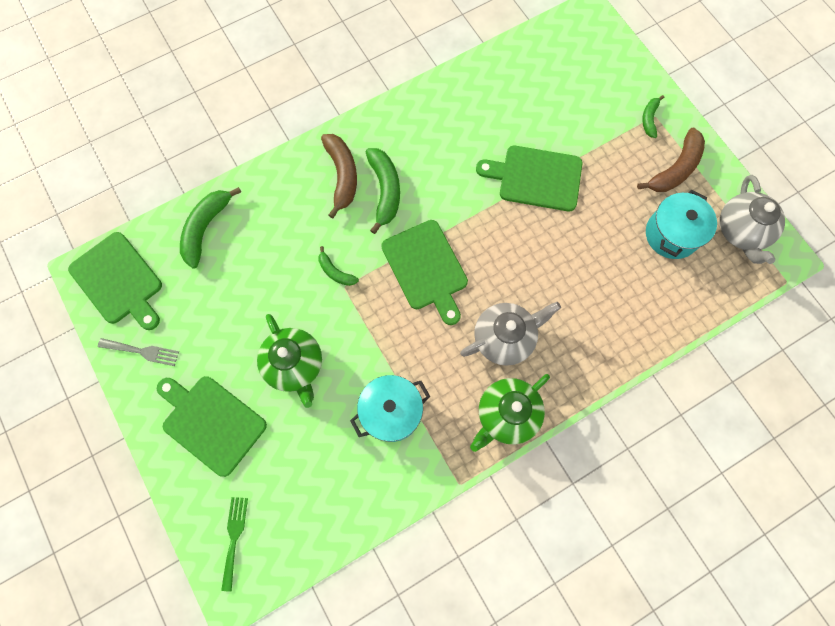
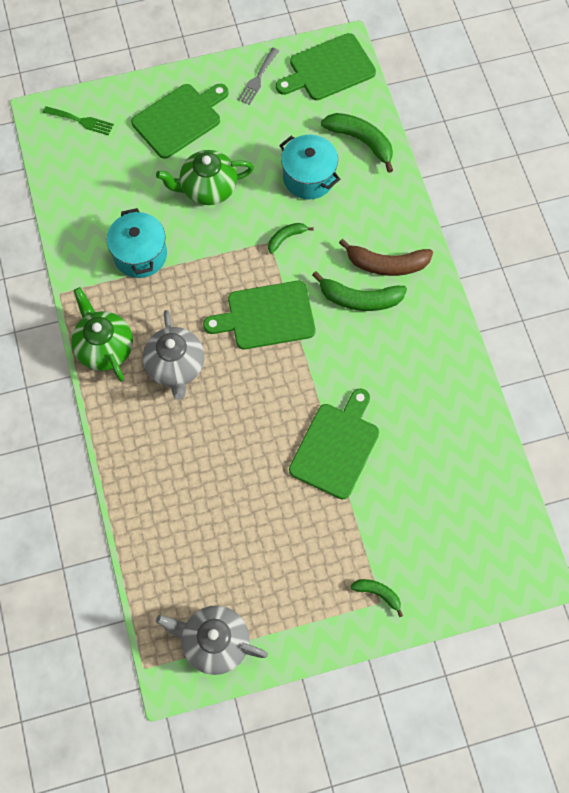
camera: 105 degrees right, 5 degrees down
(671, 234) = (233, 565): turquoise pot -> turquoise pot (309, 178)
(675, 169) = (308, 599): brown banana -> none

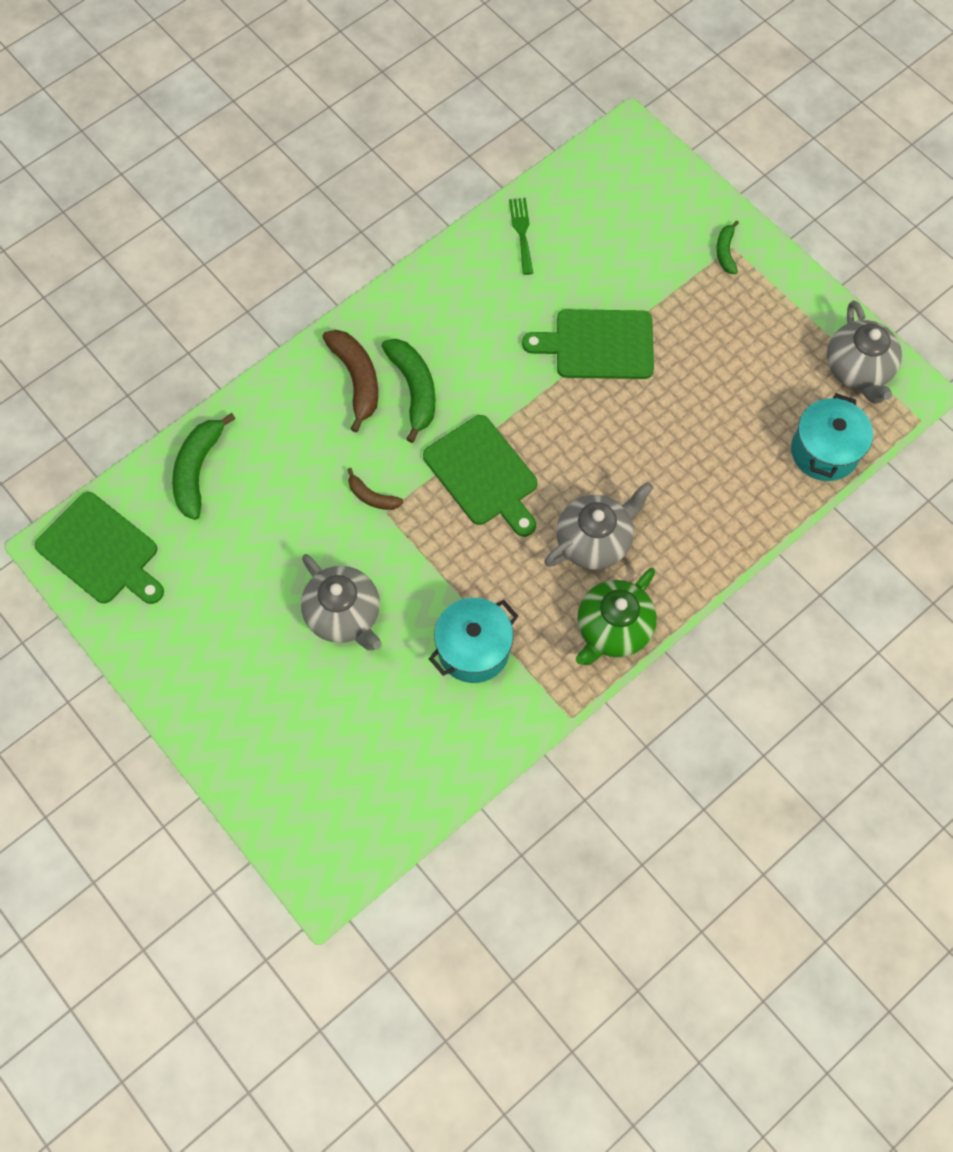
camera: 115 degrees left, 0 degrees up
(81, 121) = (312, 824): green fork -> green fork (522, 232)
(179, 119) = (255, 698): green cutting board -> none
(207, 188) = (344, 615): green teapot -> grey teapot
(258, 79) = (150, 630): grey fork -> none
(286, 238) = (372, 496): green banana -> brown banana
(309, 178) = (277, 507): turquoise pot -> turquoise pot (824, 451)

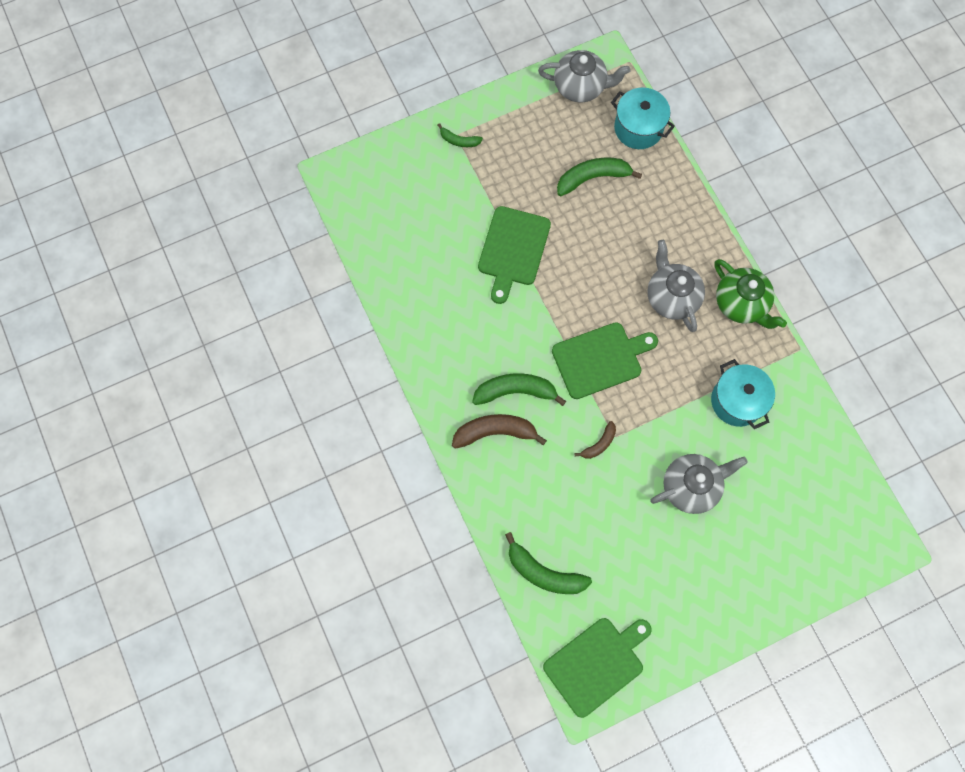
camera: 75 degrees left, 5 degrees up
(522, 232) = (398, 277): green fork -> none
(730, 412) = (592, 178): none -> green banana

